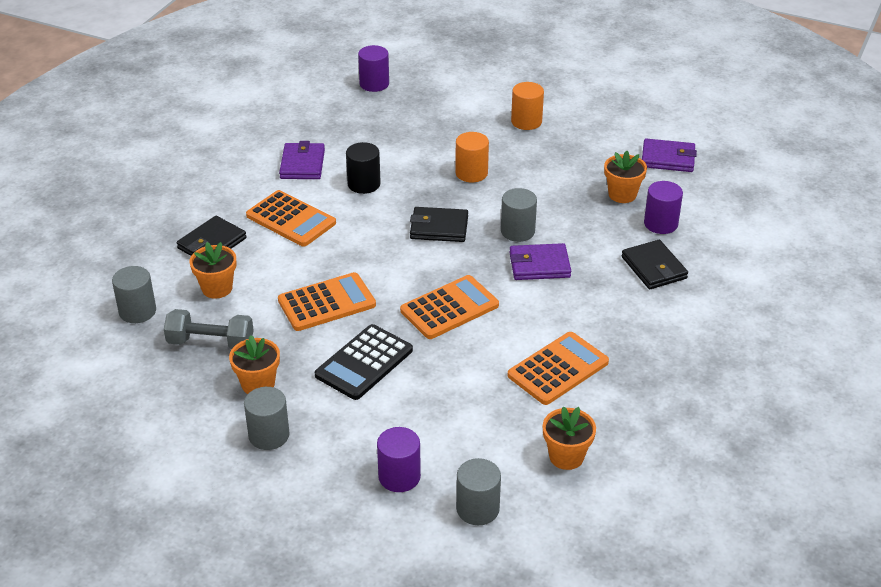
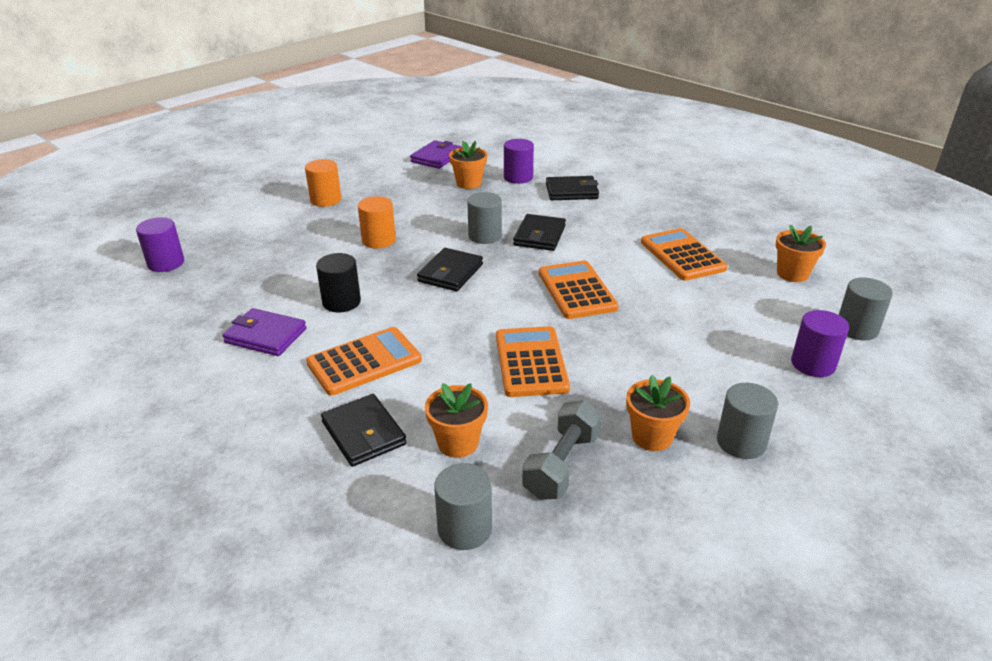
camera: 70 degrees left, 5 degrees down
(364, 363) = (639, 355): black calculator -> none
(539, 265) = (539, 236): purple wallet -> black wallet

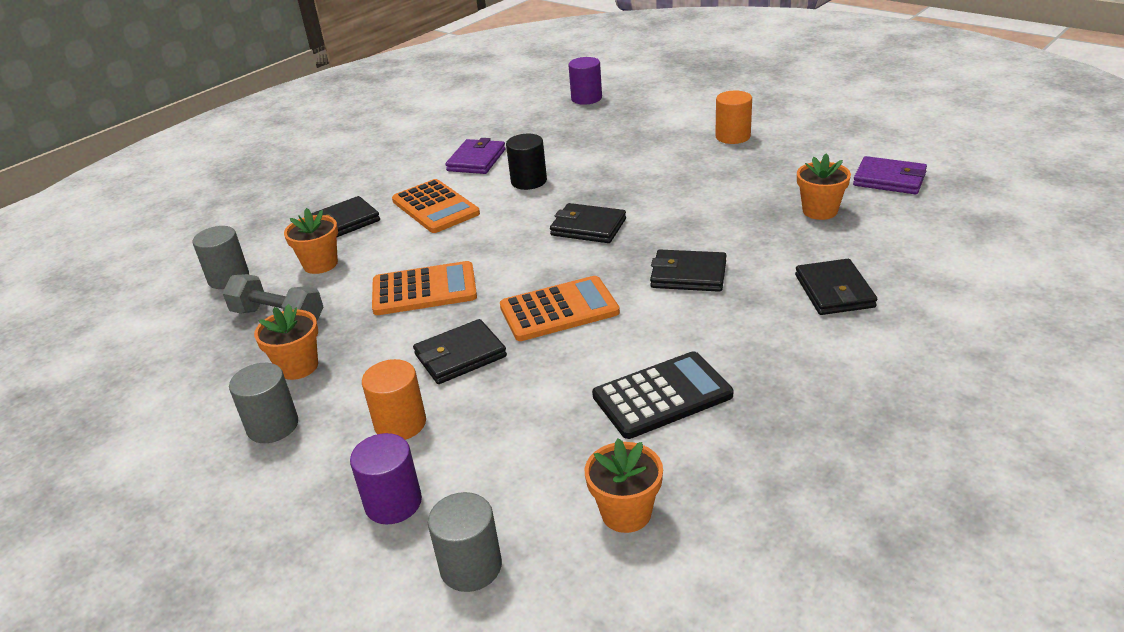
camera: 90 degrees right, 0 degrees up
(379, 240) = (650, 179): orange cylinder -> orange cylinder (400, 424)
(485, 236) = (677, 238): grey cylinder -> none
(518, 177) = (859, 244): purple cylinder -> none
(636, 338) = (460, 355): none -> black wallet
(682, 255) = (662, 396): orange calculator -> black calculator

